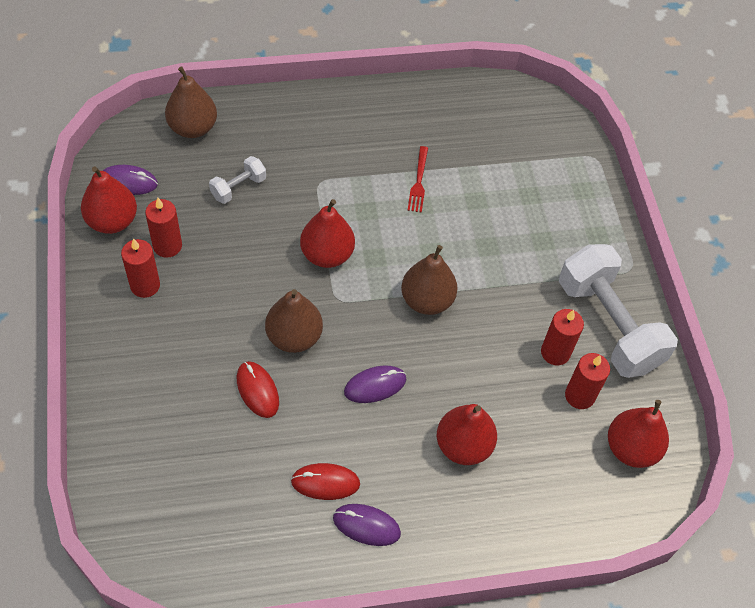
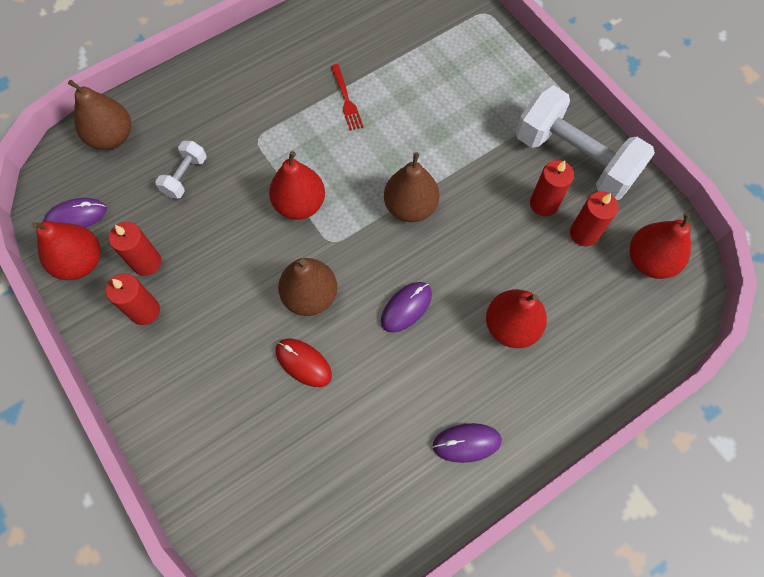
camera: 20 degrees left, 10 degrees up
(325, 482) = (410, 420): red mouse -> none

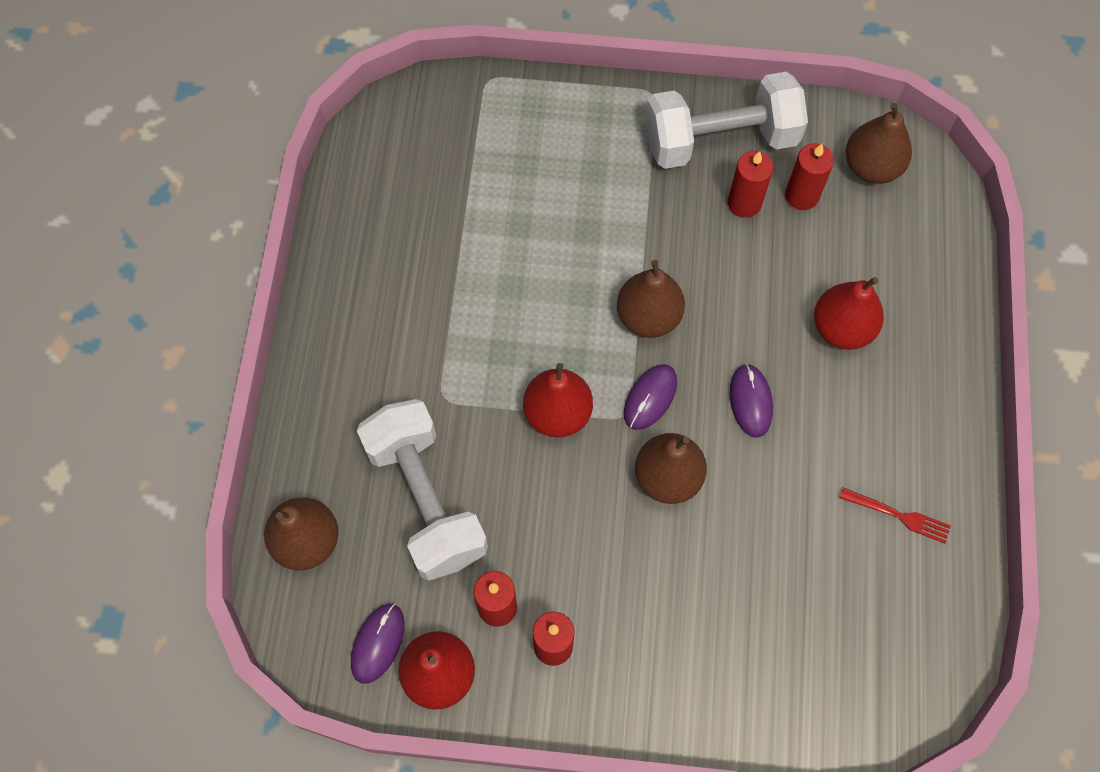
camera: 50 degrees left, 0 degrees up
(185, 176) = (426, 500): white dumbbell -> white dumbbell, size x2.21
(303, 363) = (733, 534): red mouse -> none
(346, 100) = (474, 281): red fork -> red fork (899, 515)
(466, 443) = (920, 451): purple mouse -> purple mouse (650, 398)
(650, 260) = (871, 167): red pear -> brown pear

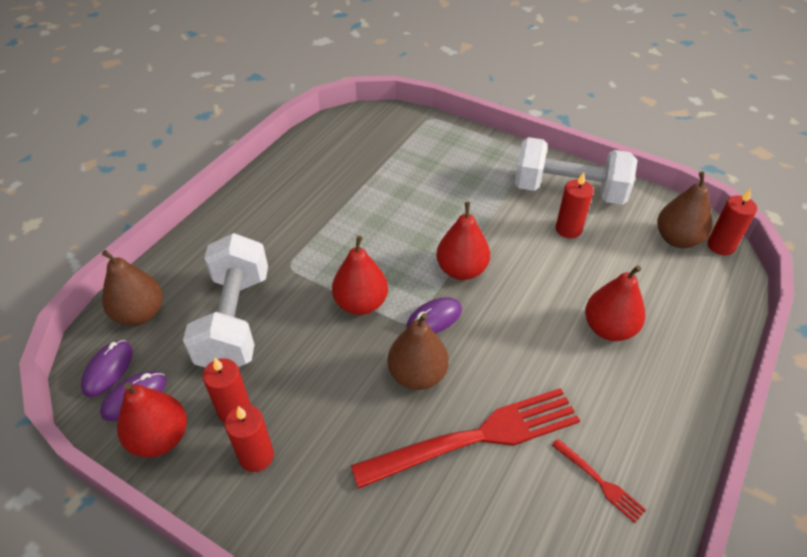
camera: 25 degrees right, 20 degrees down
(648, 316) = (461, 270): brown pear -> red pear
(750, 401) = (510, 349): purple mouse -> purple mouse (108, 370)
(762, 521) = (477, 437): none -> red fork
(801, 196) = (614, 239): red candle -> red candle (720, 246)

